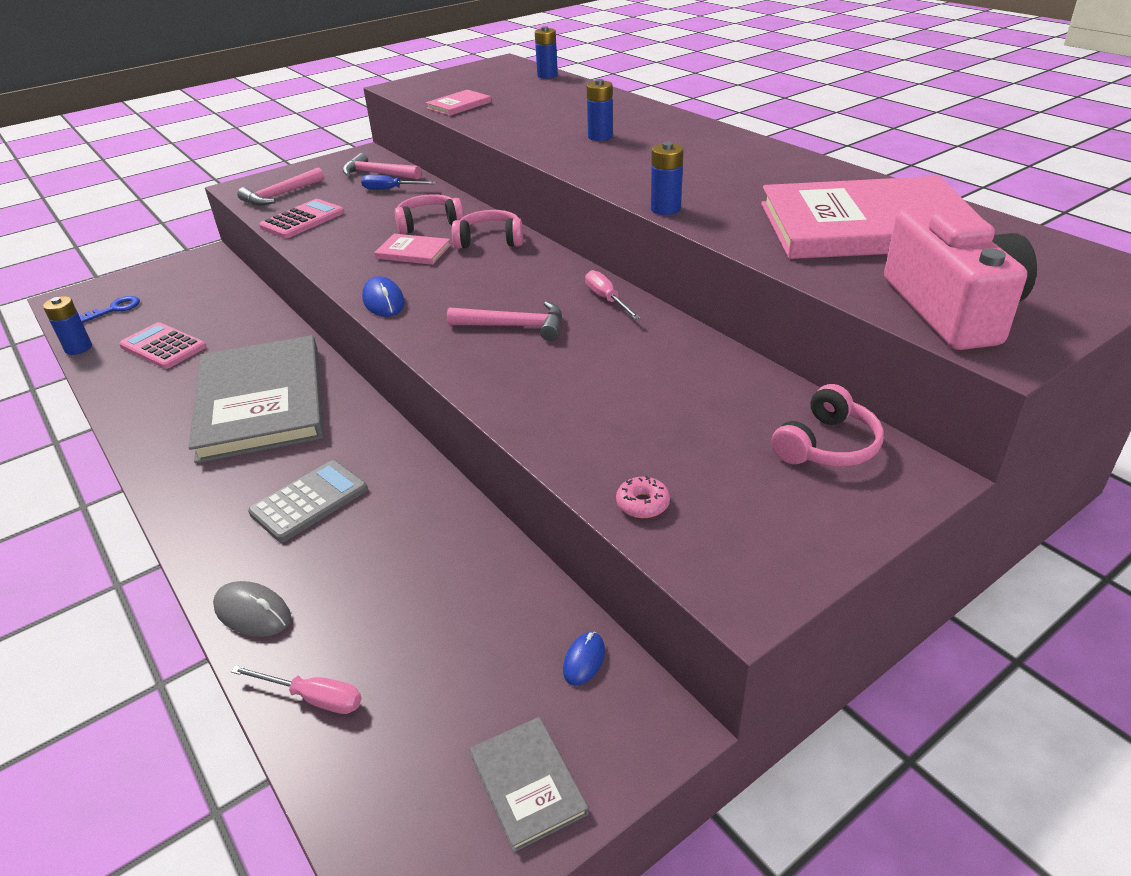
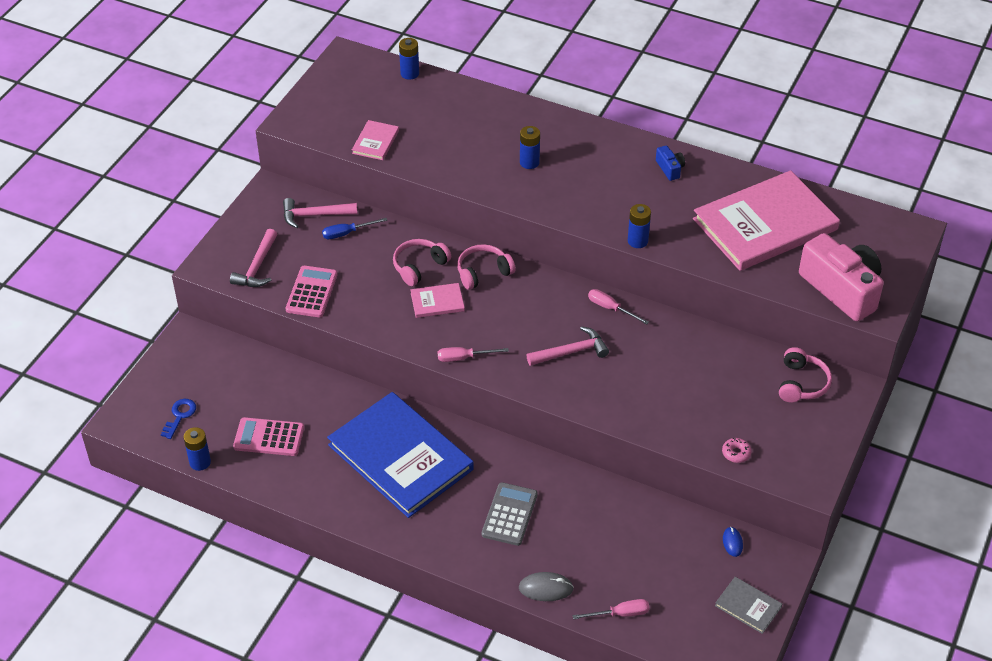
camera: 30 degrees left, 10 degrees up
(261, 402) = (400, 457): grey book -> blue book
(383, 301) = (464, 358): blue mouse -> pink screwdriver
(769, 164) = (670, 169): none -> blue camera

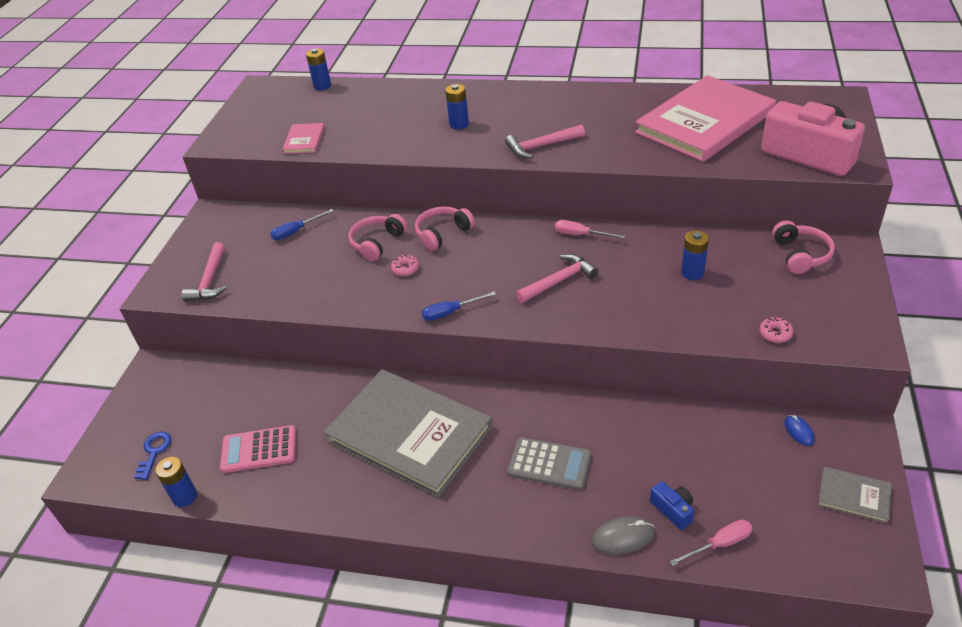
camera: 10 degrees left, 5 degrees down
(312, 292) = (272, 290): pink calculator -> none
(314, 215) = (260, 224): pink hammer -> pink hammer (541, 146)
(400, 457) = (409, 434): blue book -> grey book
(437, 302) = (405, 269): pink book -> pink donut
(464, 358) = (450, 312): pink screwdriver -> blue screwdriver
(509, 514) = (549, 464): grey calculator -> grey calculator turned 105 degrees clockwise
(637, 241) = (592, 160): blue battery -> blue battery (692, 273)
(670, 169) = (593, 101): blue camera -> blue camera (673, 510)

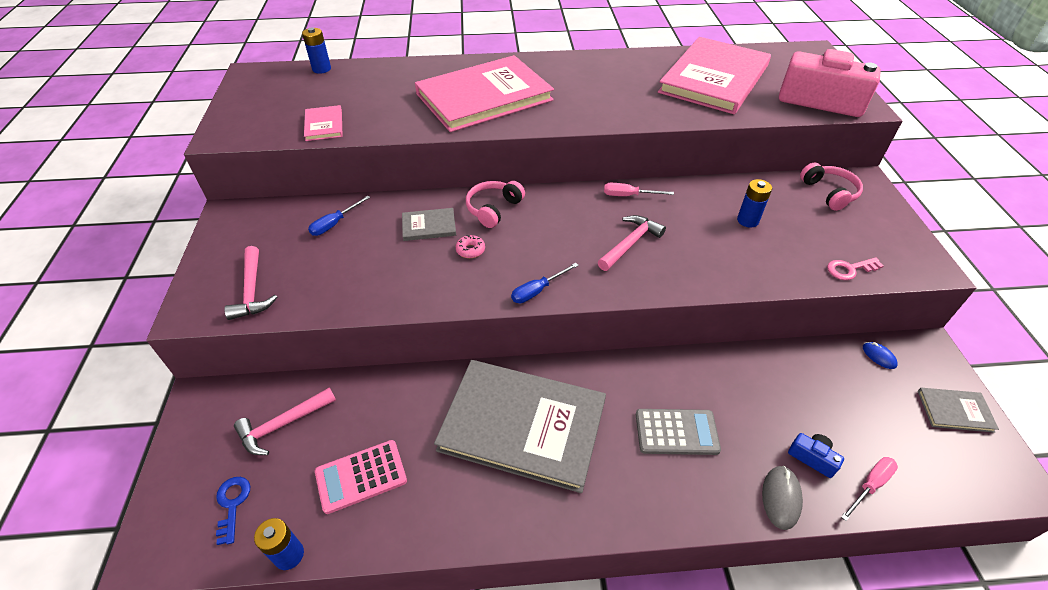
camera: 20 degrees left, 5 degrees up
(377, 243) = (429, 226): pink headphones -> grey book
(459, 124) = (484, 97): blue battery -> pink book
(541, 146) = (576, 112): pink hammer -> pink hammer (283, 425)
(623, 537) = (781, 498): grey mouse -> grey mouse turned 45 degrees counterclockwise
(775, 334) = (849, 269): pink donut -> pink key

